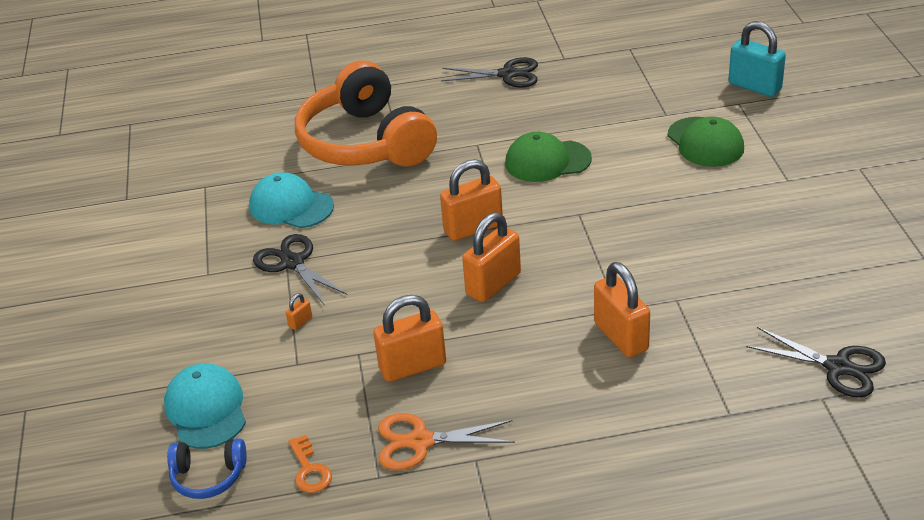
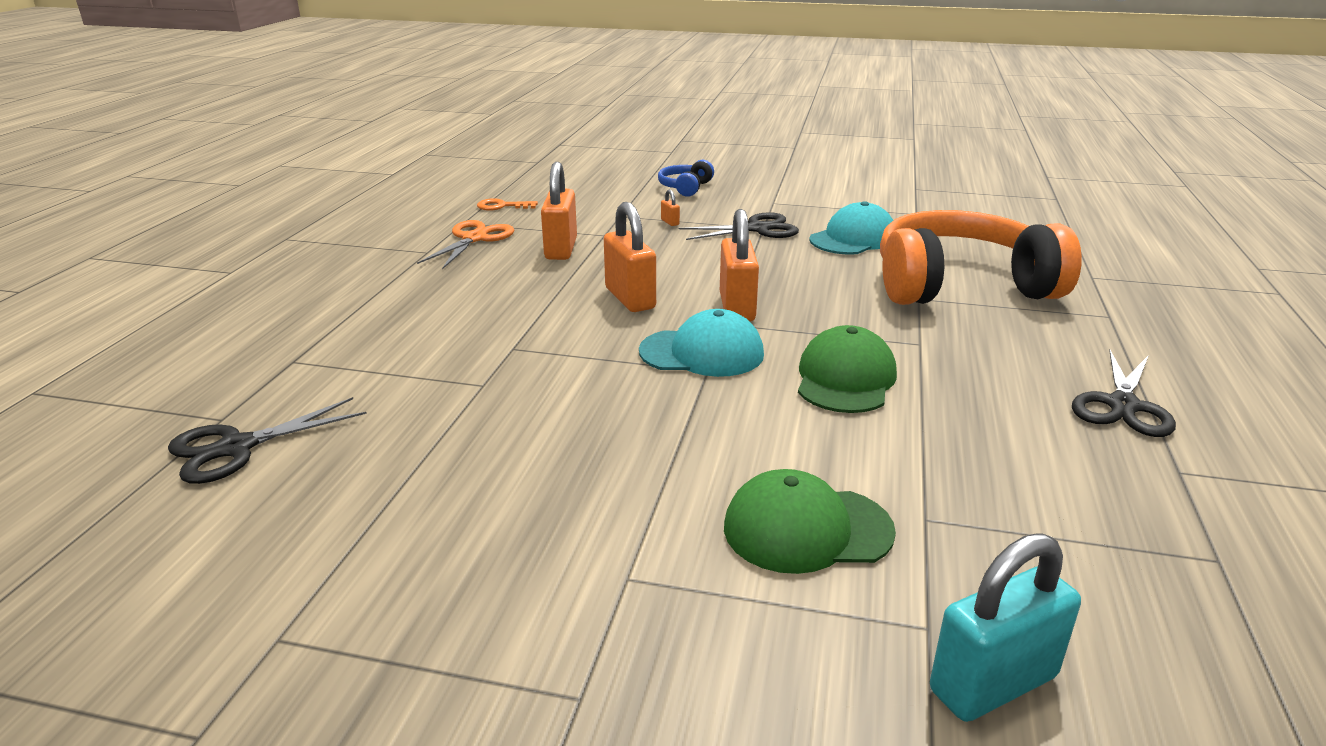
camera: 110 degrees right, 10 degrees down
(206, 410) = (606, 188): turquoise cap -> turquoise cap (702, 353)
(208, 476) = (540, 183): blue headphones -> blue headphones (685, 187)
(621, 337) = (471, 338): orange padlock -> none

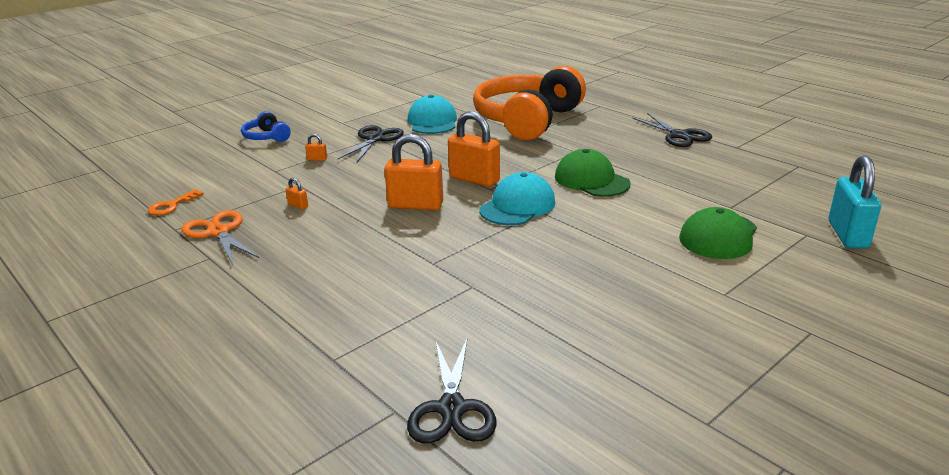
camera: 55 degrees left, 0 degrees up
(561, 249) = (298, 206): orange padlock -> orange padlock, size x0.41

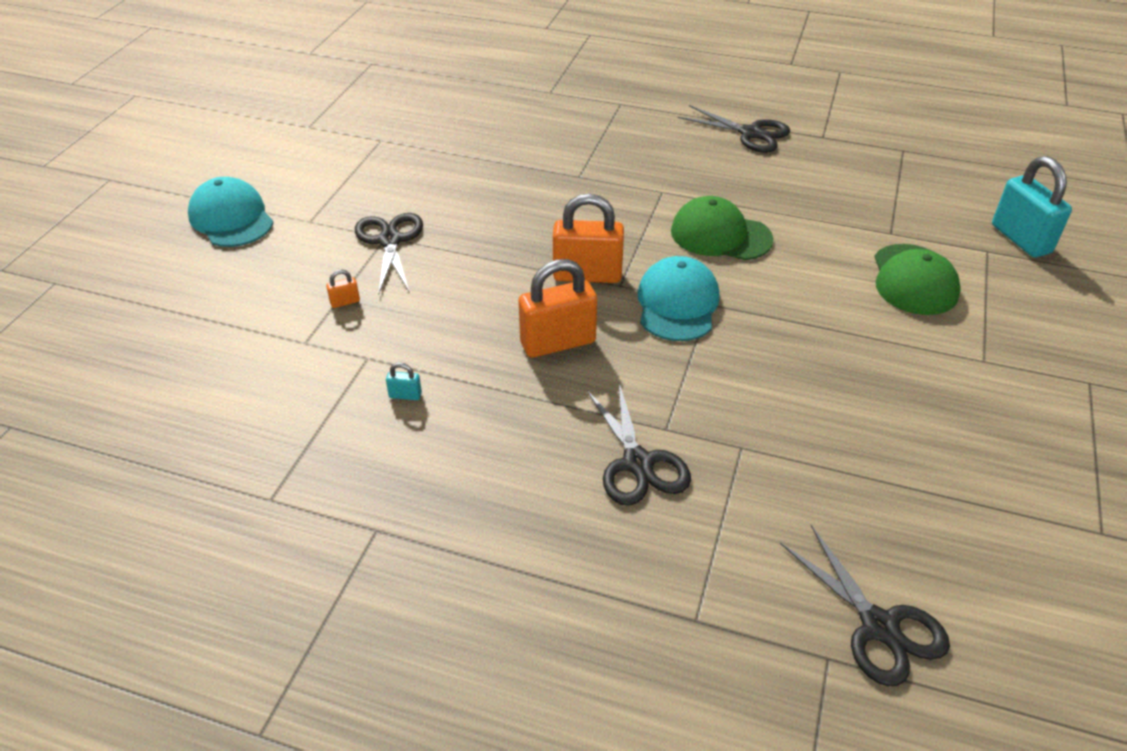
camera: 30 degrees left, 15 degrees up
(171, 206) = (216, 459): orange key -> none
(218, 232) = (342, 481): orange scissors -> none
(267, 137) = (223, 281): blue headphones -> none
(298, 206) = (405, 395): orange padlock -> turquoise padlock
(393, 273) = (638, 463): none -> black scissors
(432, 122) = (437, 186): turquoise cap -> turquoise cap (231, 218)
(527, 120) = (557, 151): orange headphones -> none

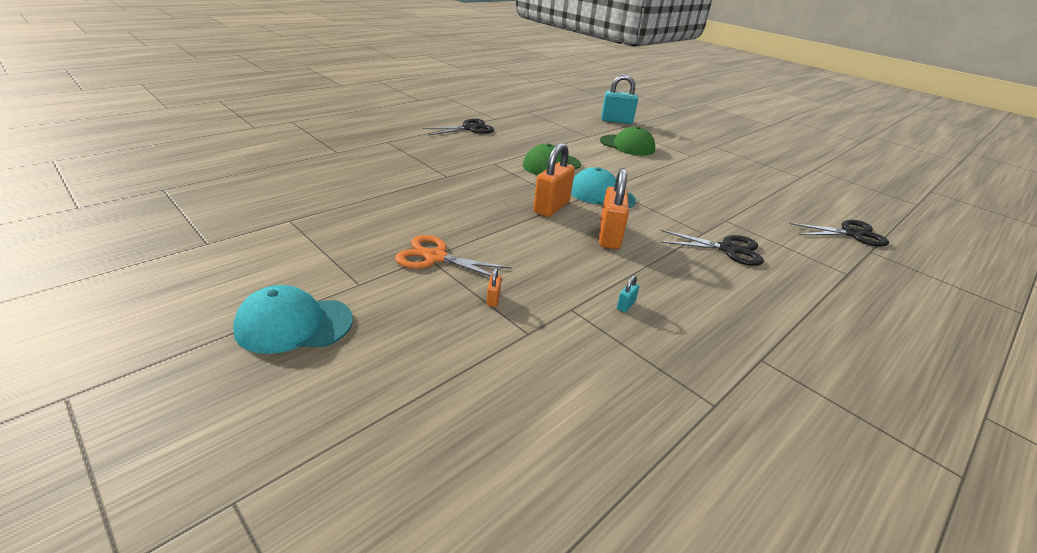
camera: 65 degrees left, 10 degrees down
(390, 241) = (435, 257): black scissors -> orange scissors

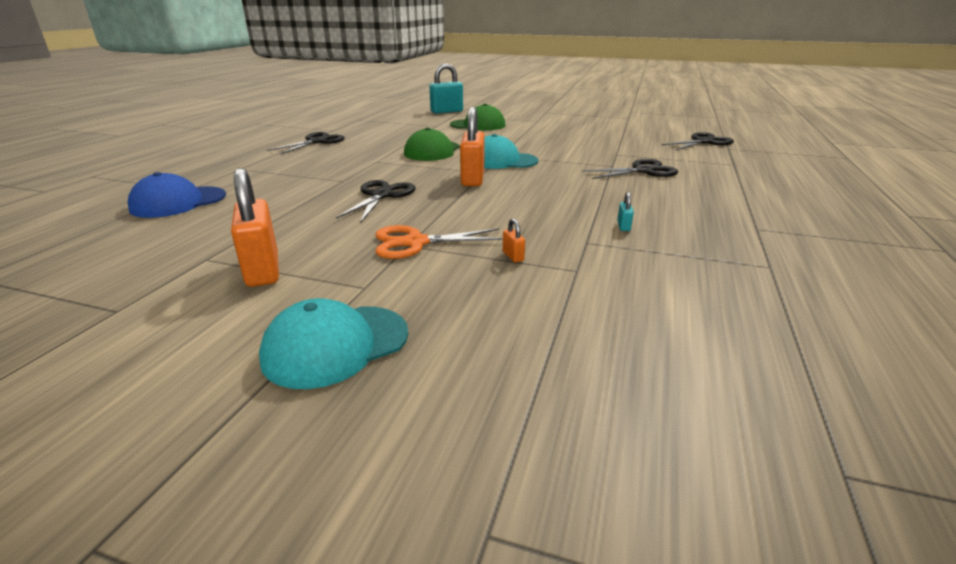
camera: 25 degrees left, 5 degrees down
(320, 162) = (178, 202): none -> blue cap
(460, 201) = (382, 195): none -> black scissors
(609, 236) = (547, 186): orange padlock -> orange padlock (262, 270)

